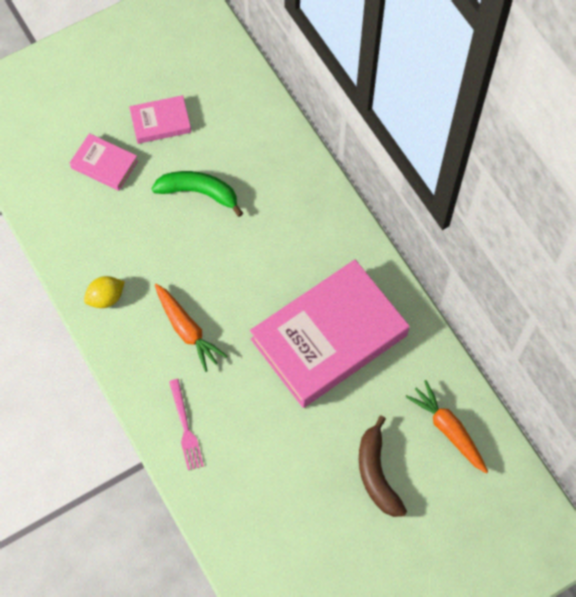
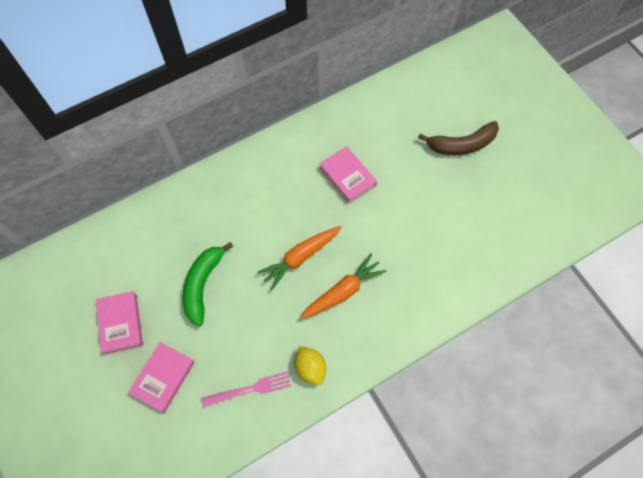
camera: 90 degrees left, 0 degrees up
(185, 427) = (434, 290): pink fork -> pink fork (249, 389)
(329, 337) = (347, 177): pink book -> pink book, size x0.45
(448, 429) = (422, 96): orange carrot -> orange carrot (300, 257)

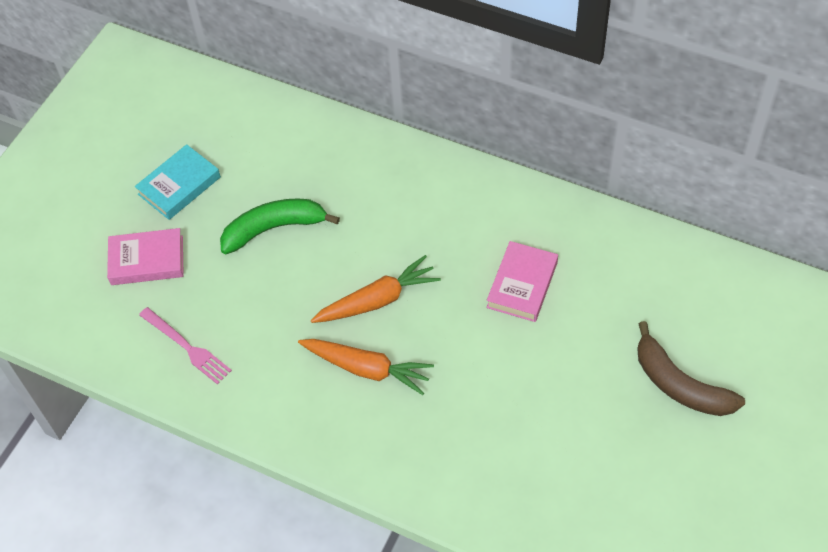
camera: 60 degrees right, 10 degrees down
(120, 323) = (179, 185): pink book -> turquoise book
(300, 257) = (377, 300): orange carrot -> orange carrot turned 135 degrees clockwise
(310, 368) = (250, 391): yellow lemon -> none

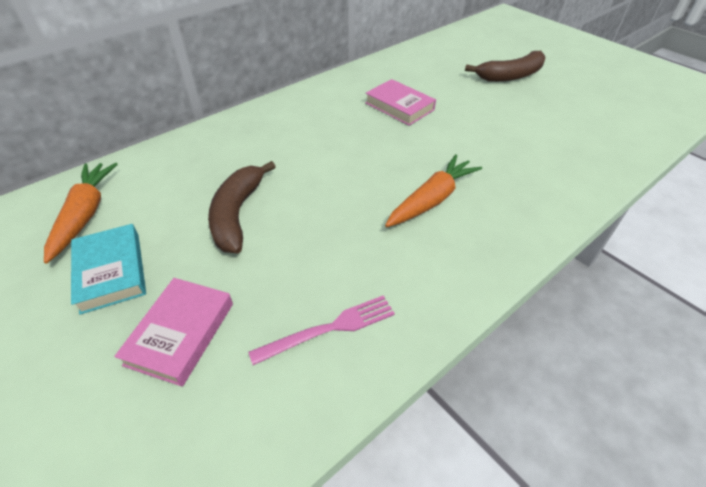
camera: 70 degrees left, 10 degrees down
(274, 228) = (237, 214): green banana -> brown banana
(377, 300) = (365, 174): orange carrot -> orange carrot (85, 214)

